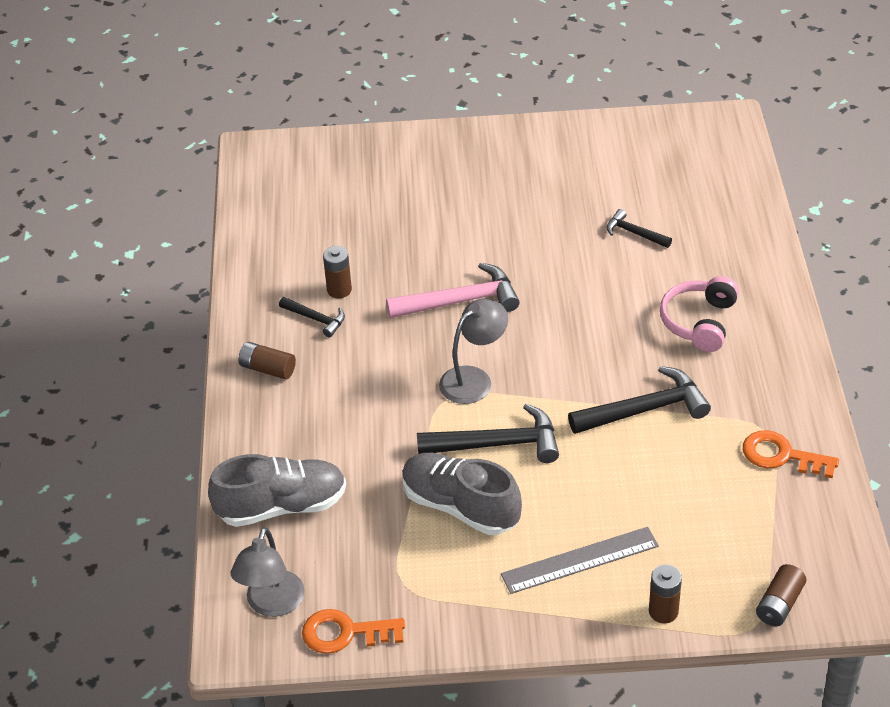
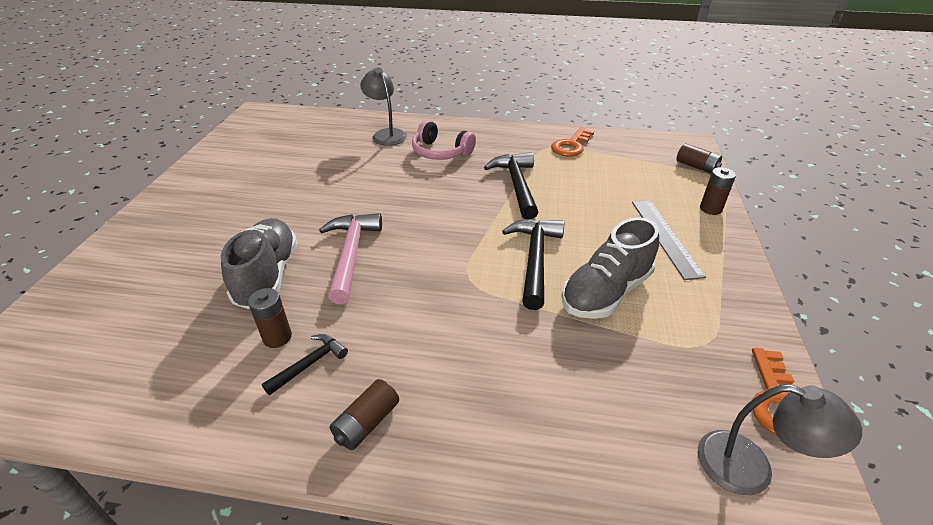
camera: 80 degrees left, 5 degrees down
(282, 506) = (596, 437): grey shoe -> grey shoe (267, 276)
(474, 379) = (452, 261): grey lamp -> grey lamp (386, 134)
(634, 233) = (335, 161): black hammer -> none

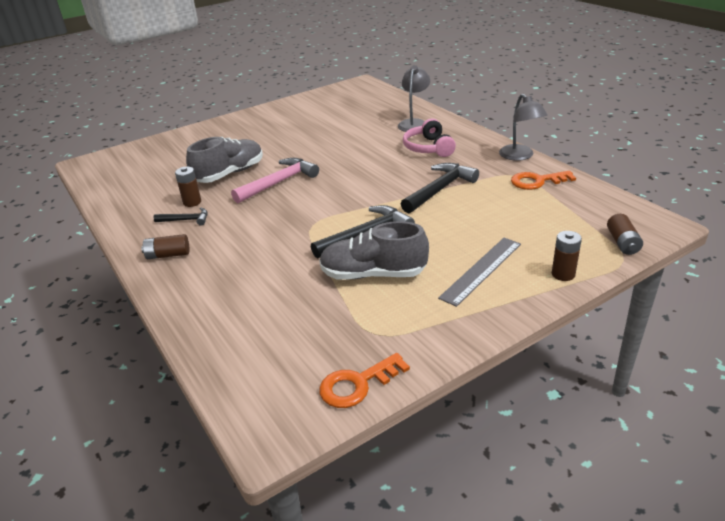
camera: 50 degrees right, 5 degrees down
(750, 468) = (279, 392): grey lamp -> grey lamp (520, 156)

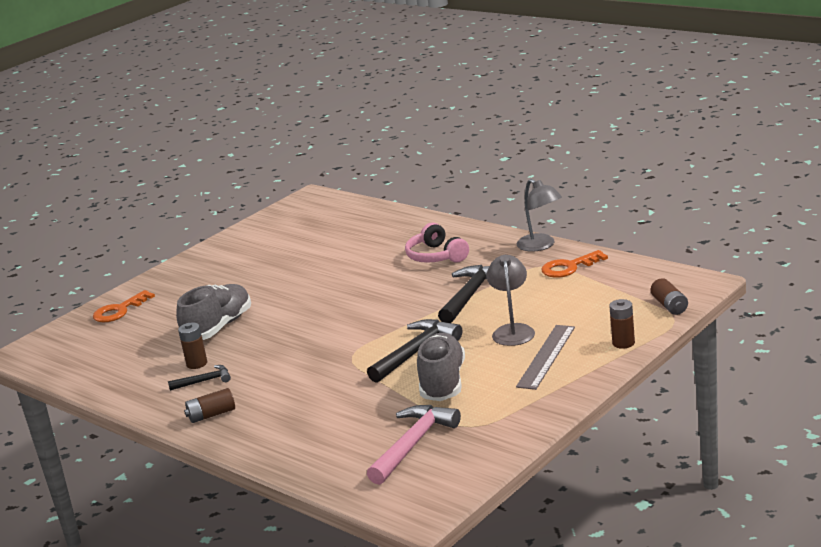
camera: 15 degrees left, 10 degrees down
(279, 182) = (285, 324): pink hammer -> pink hammer (413, 444)
(357, 384) = (476, 463): orange key -> orange key (119, 311)
(373, 274) = (443, 383): grey shoe -> grey shoe turned 105 degrees clockwise
(414, 123) = (405, 232): grey lamp -> grey lamp (513, 330)

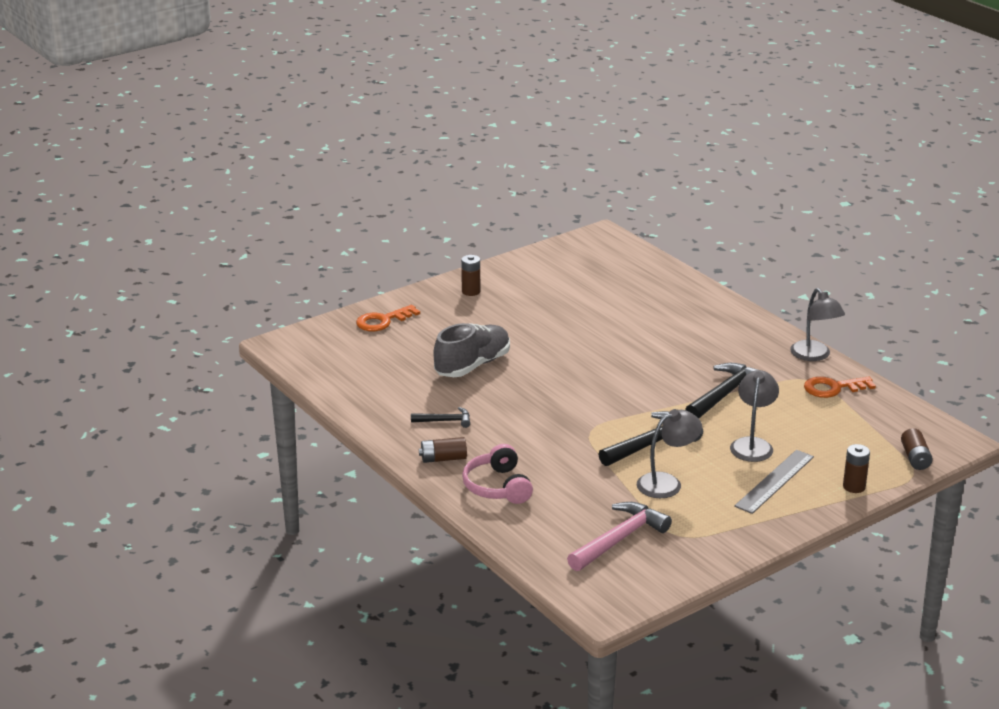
camera: 10 degrees right, 5 degrees up
(197, 364) = (442, 400): brown battery -> brown battery (471, 291)
(436, 256) = (706, 340): pink headphones -> pink headphones (497, 487)
(443, 383) = (667, 483): grey shoe -> grey lamp

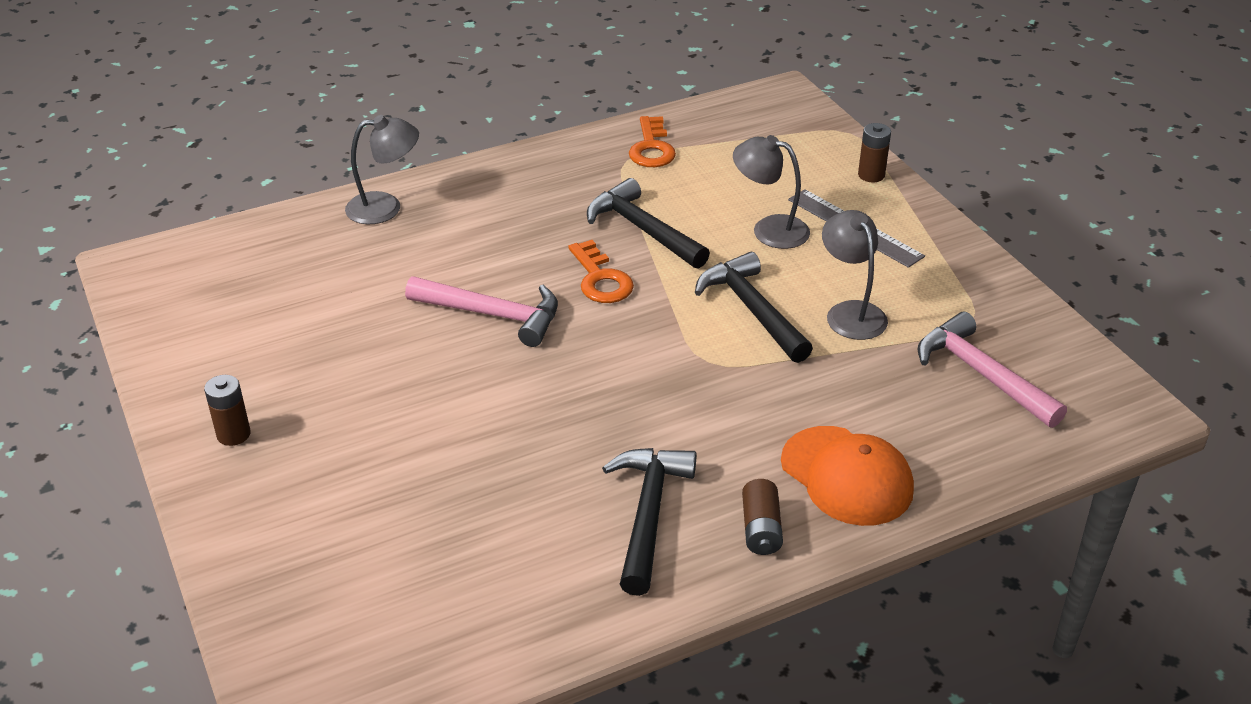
camera: 80 degrees left, 10 degrees up
(383, 321) = (282, 562): orange key -> orange key (601, 279)
(445, 421) = (648, 514): black hammer -> black hammer, size x1.83
(472, 365) = (484, 461): grey shoe -> none
(497, 487) = (846, 476): pink headphones -> orange cap
(605, 351) = (493, 315): none -> pink hammer
(814, 356) = (570, 147): grey lamp -> grey lamp (385, 207)
(915, 458) = (816, 125): brown battery -> none

